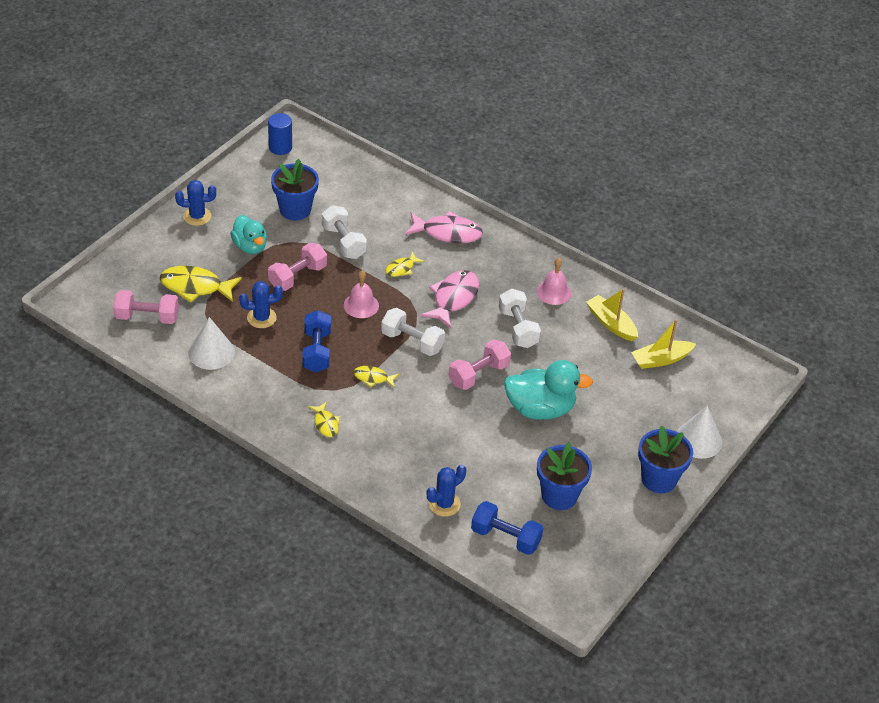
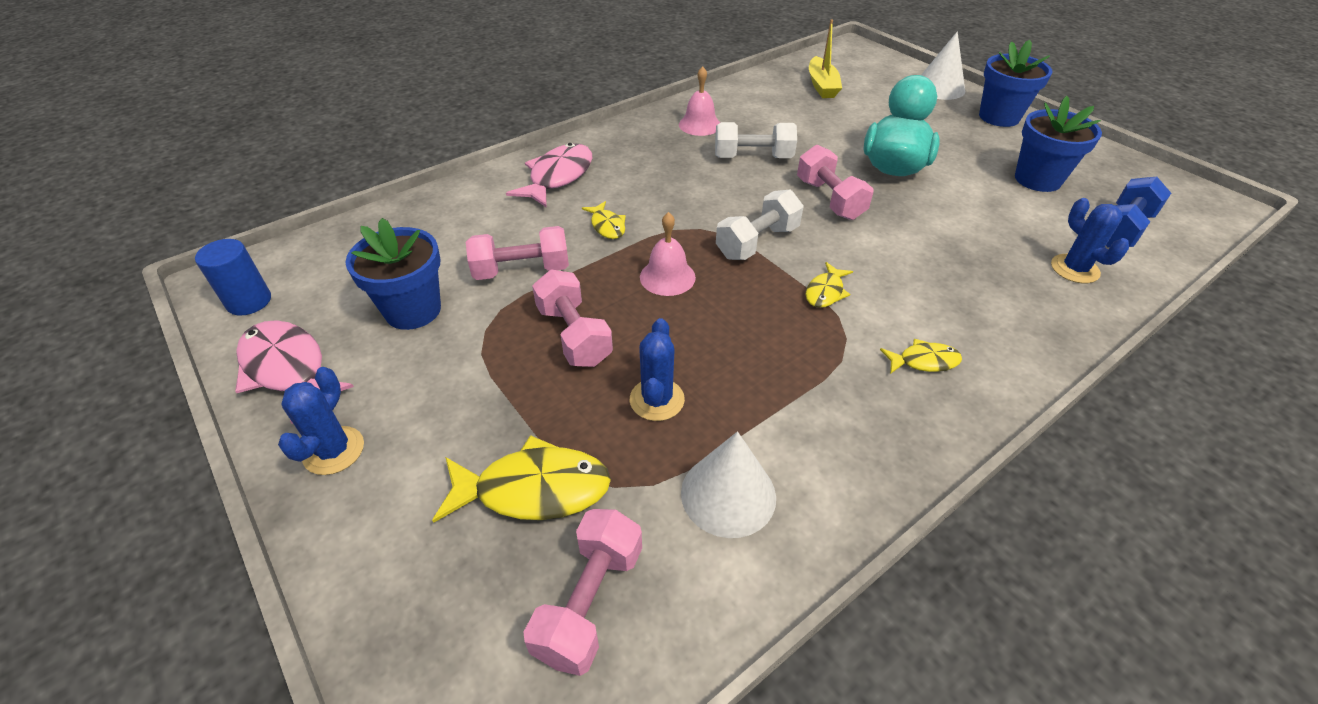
camera: 70 degrees left, 0 degrees up
(195, 287) = (534, 489): yellow fish -> yellow fish turned 120 degrees counterclockwise
(250, 246) = (467, 384): turquoise duck -> none
(316, 351) = (756, 343): blue dumbbell -> none
(343, 242) = (522, 270): white dumbbell -> pink dumbbell
(453, 298) = (684, 194): pink fish -> pink fish (287, 369)
(611, 323) = (761, 101): yellow boat -> none

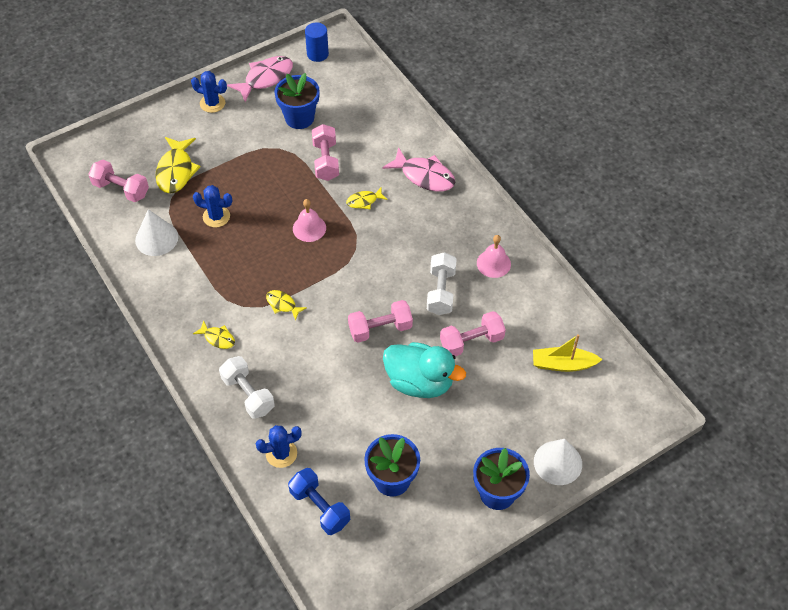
camera: 95 degrees right, 10 degrees up
(574, 335) = (268, 184): pink dumbbell -> pink dumbbell (471, 341)
(757, 242) = (336, 278): white dumbbell -> white dumbbell (248, 394)
(924, 361) = (218, 338): yellow fish -> yellow fish turned 60 degrees counterclockwise

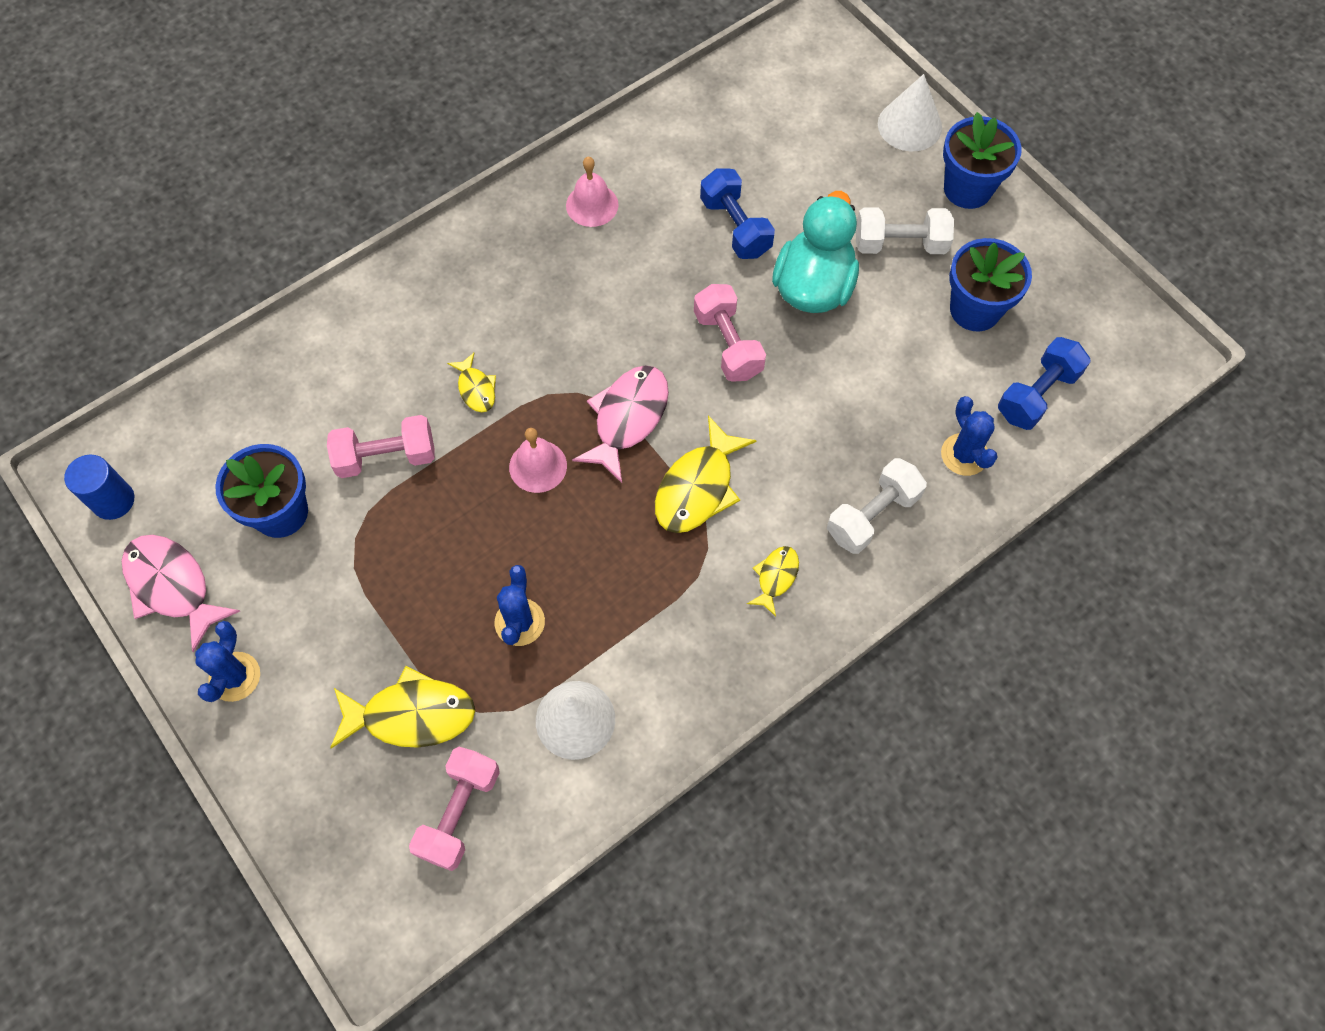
camera: 95 degrees left, 10 degrees up
(282, 304) = (698, 487): yellow fish -> yellow fish, size x1.85
(424, 176) = (419, 305): pink fish -> pink fish (627, 418)
(441, 291) = (650, 269): white dumbbell -> white dumbbell (900, 244)
(471, 341) = (735, 227): pink dumbbell -> blue dumbbell
(563, 364) = (758, 120): yellow boat -> none

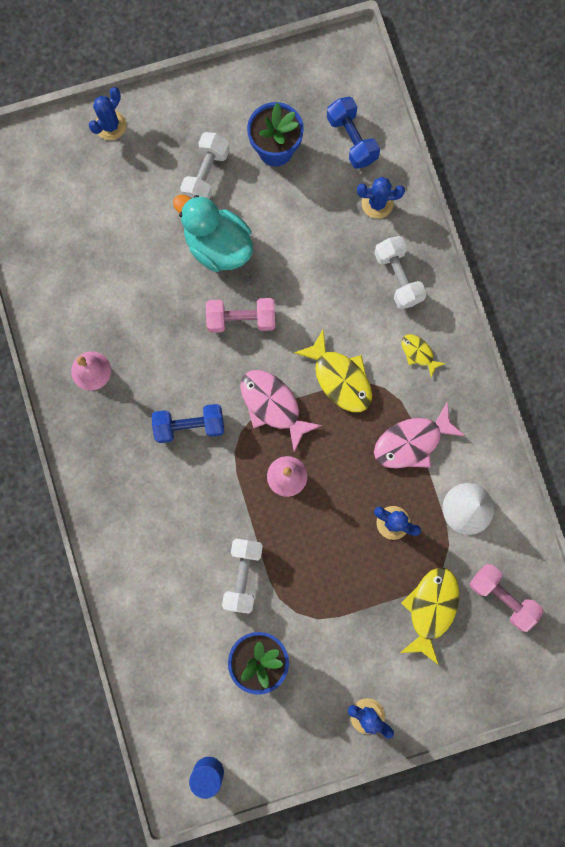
camera: 70 degrees left, 15 degrees up
(172, 586) = (288, 743): pink fish -> pink fish (412, 442)
(386, 457) = (243, 575): pink dumbbell -> white dumbbell
(476, 389) = (212, 499): yellow fish -> none
(735, 227) = (149, 278): blue dumbbell -> blue dumbbell (189, 426)
(909, 125) = (110, 125): white cone -> blue cactus
(967, 189) = (179, 111): blue flower pot -> none

